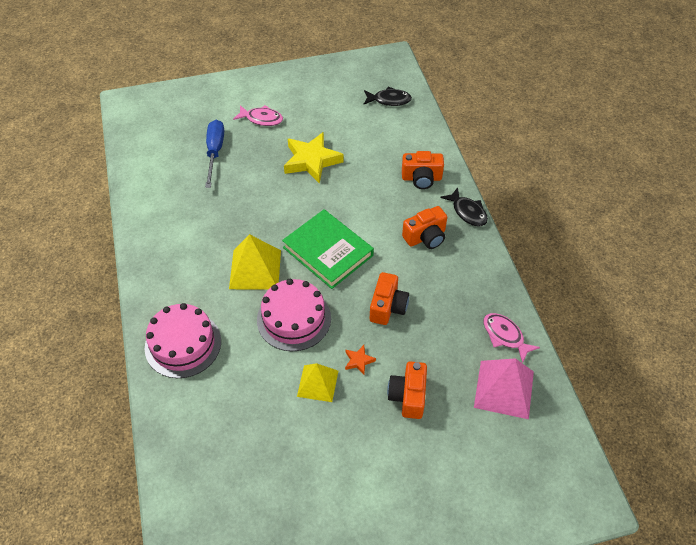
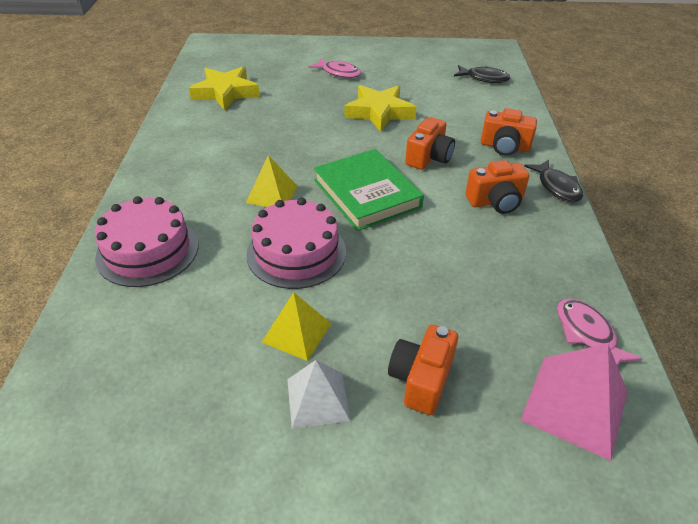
camera: 15 degrees right, 10 degrees down
(170, 165) = (226, 93): none -> yellow star
(215, 152) = (277, 90): blue screwdriver -> none
(255, 269) = (272, 194): yellow pyramid -> yellow pyramid, size x0.66
(348, 426) = (318, 399): none -> white pyramid
(359, 361) = (364, 318): orange star -> none
(387, 307) = (424, 264): orange camera -> orange camera (429, 157)

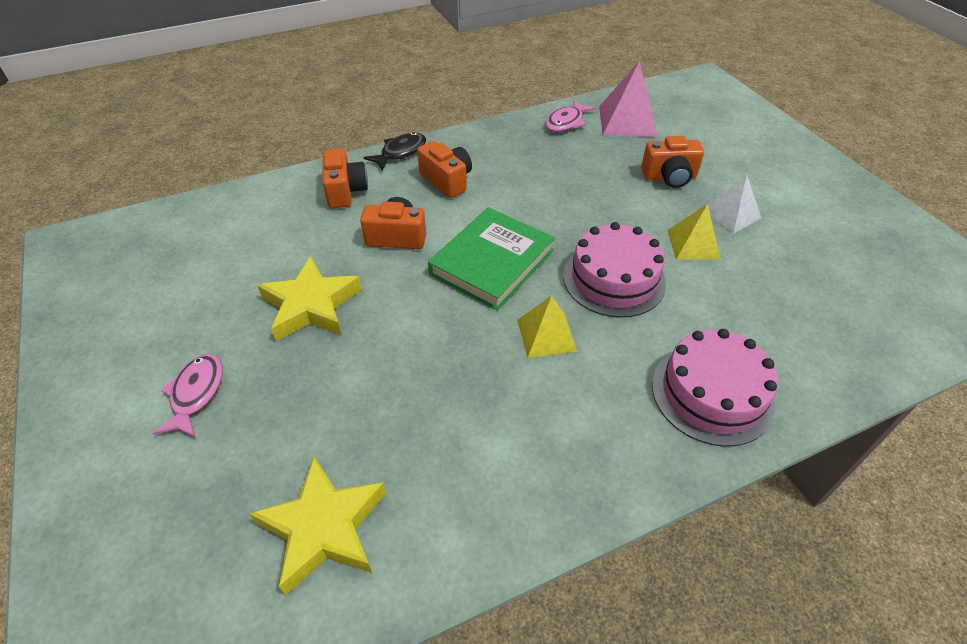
camera: 115 degrees left, 5 degrees up
(484, 78) = (176, 235): black fish -> none

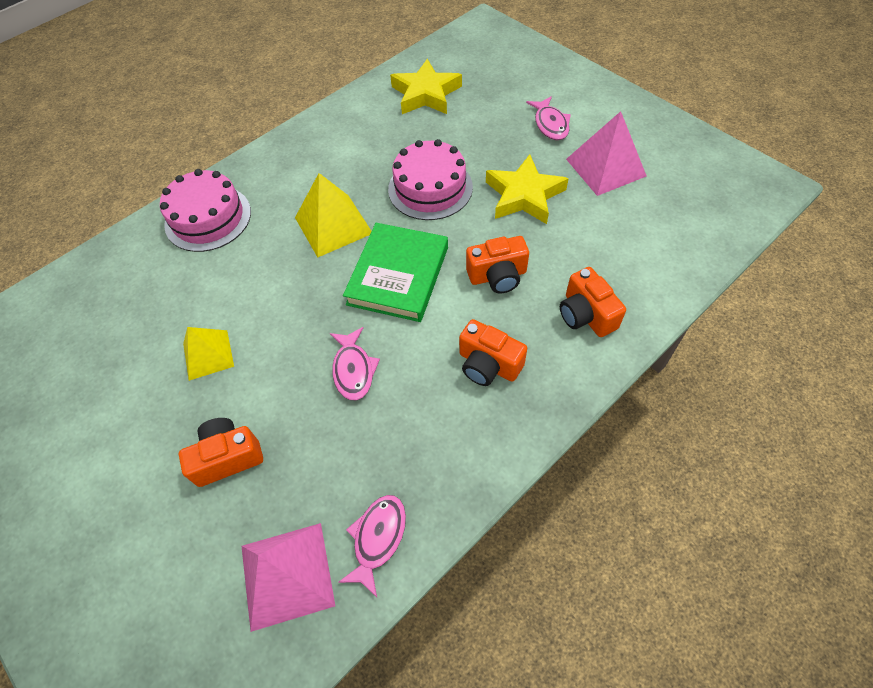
camera: 165 degrees right, 10 degrees up
(195, 311) = (606, 167): none -> pink pyramid
(400, 152) = (568, 395): black fish -> none
(546, 335) = (333, 225): yellow pyramid -> yellow pyramid, size x1.51
(559, 203) = (353, 370): none -> pink fish
(614, 279) = (285, 291): pink cake -> pink cake (430, 188)
(731, 214) = (161, 412): white pyramid -> none

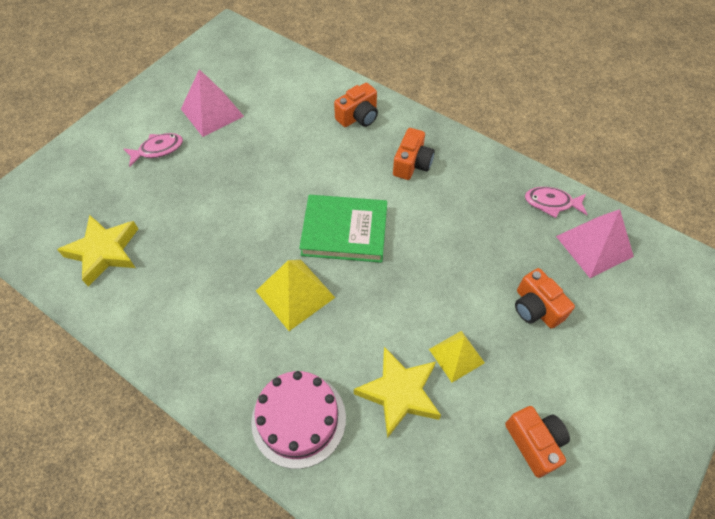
camera: 105 degrees left, 0 degrees up
(353, 370) = (439, 243): pink fish -> none
(430, 188) = (242, 226): pink cake -> none
(497, 276) = (333, 167): orange camera -> orange camera (534, 443)
(524, 195) = (246, 159): yellow star -> yellow star (399, 393)

